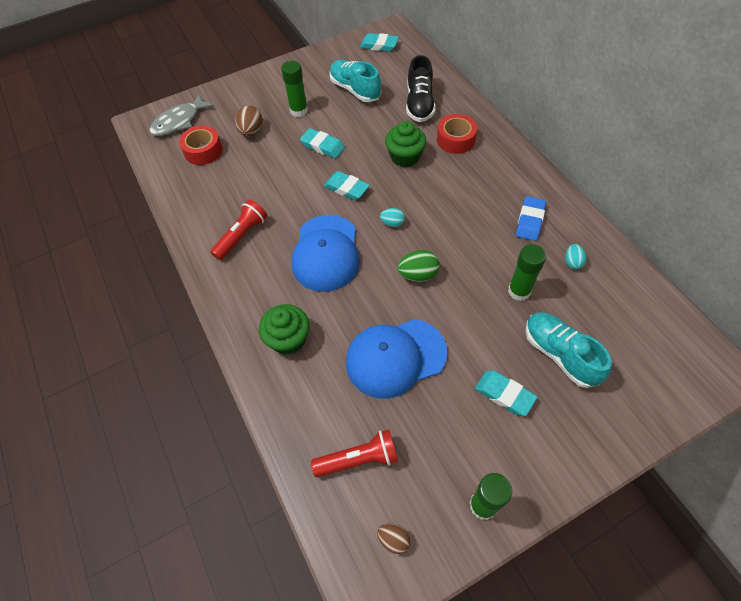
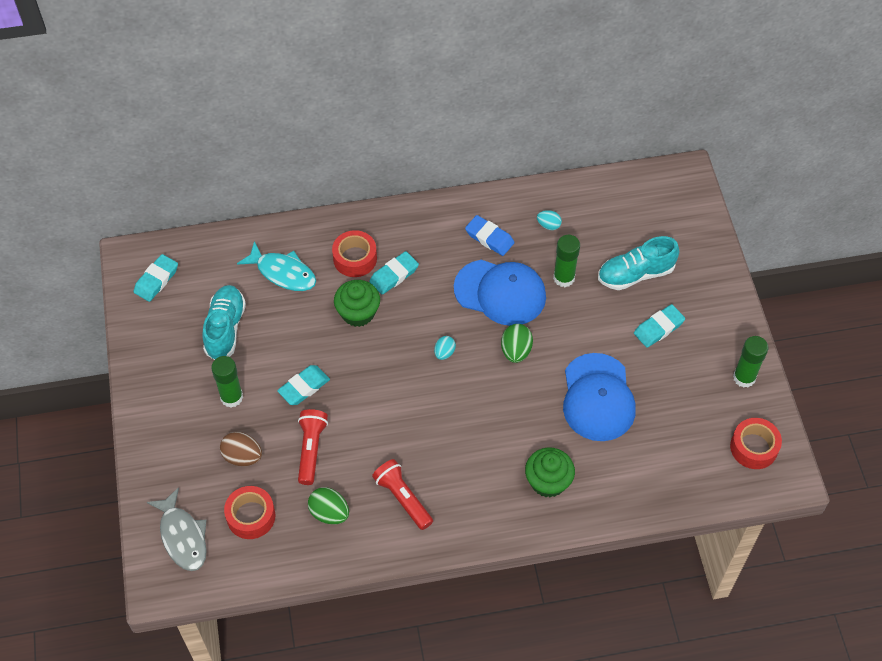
camera: 75 degrees left, 0 degrees up
(217, 194) = (329, 513): none -> green egg
(326, 253) = (458, 423): blue cap -> blue cap (500, 292)
(346, 188) = (379, 381): turquoise eraser -> turquoise eraser (394, 275)
(355, 90) = (225, 329): turquoise shoe -> turquoise shoe turned 120 degrees clockwise
(359, 459) = (683, 454): red flashlight -> red flashlight (311, 450)
(393, 539) = (753, 447): brown egg -> red tape
(419, 104) = (283, 273): black shoe -> turquoise fish

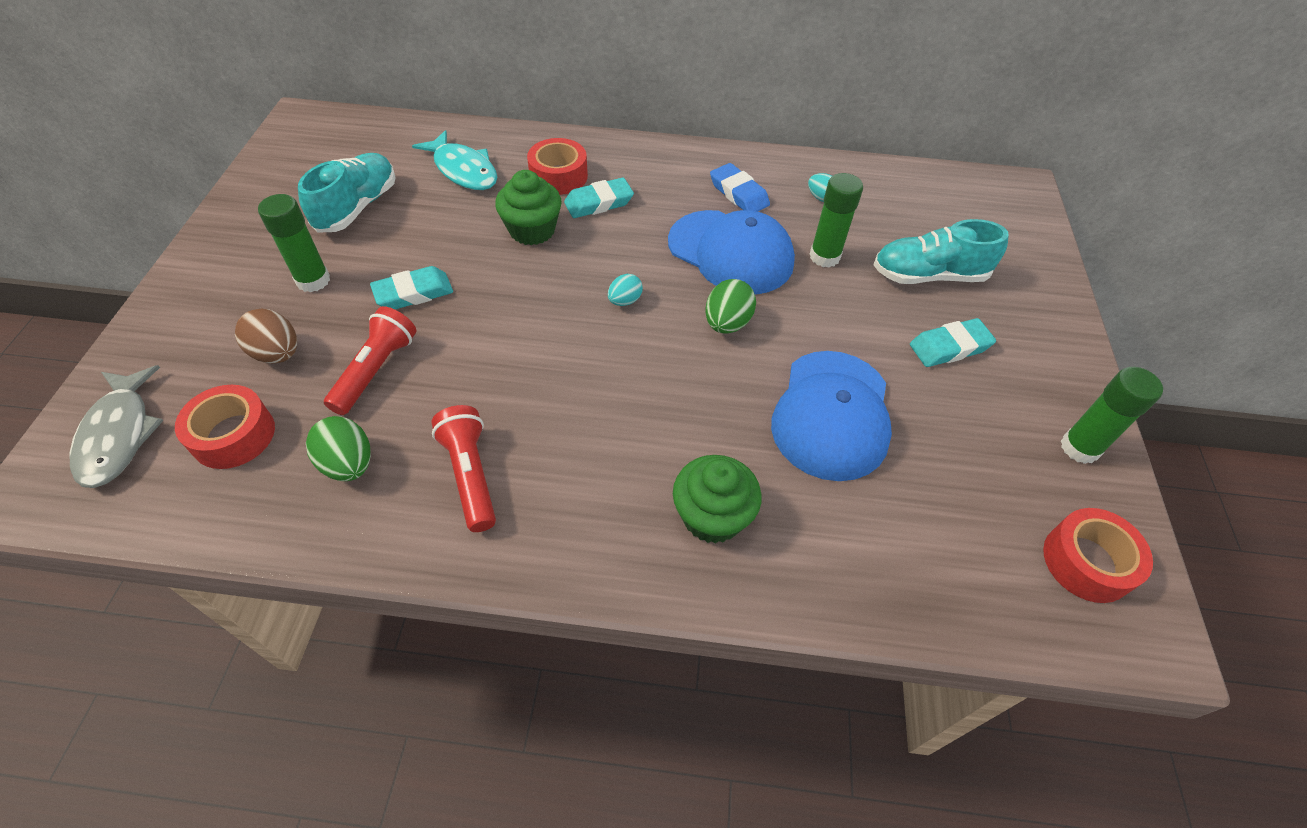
camera: 15 degrees right, 5 degrees down
(156, 280) = (312, 144): turquoise eraser -> none

